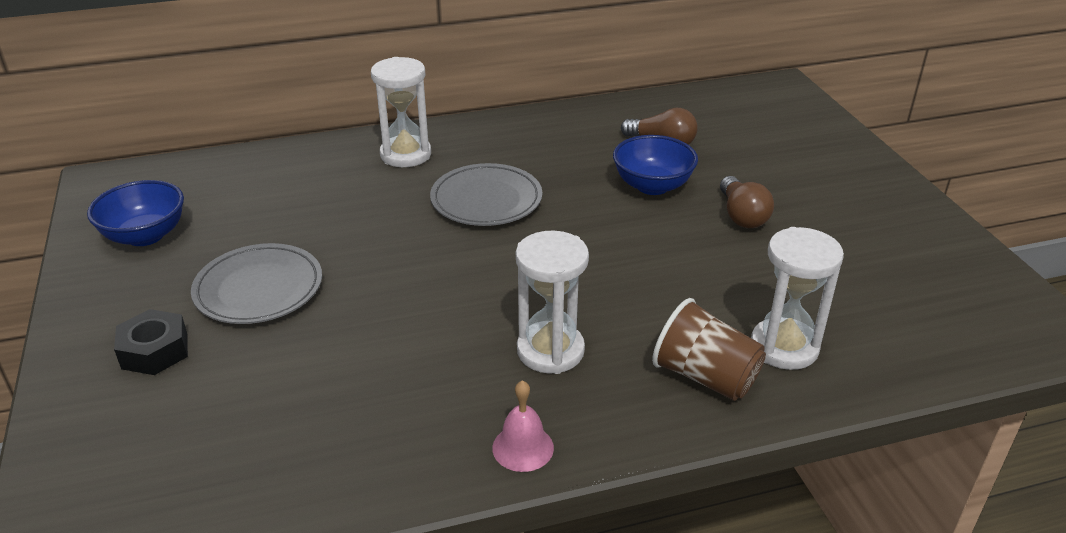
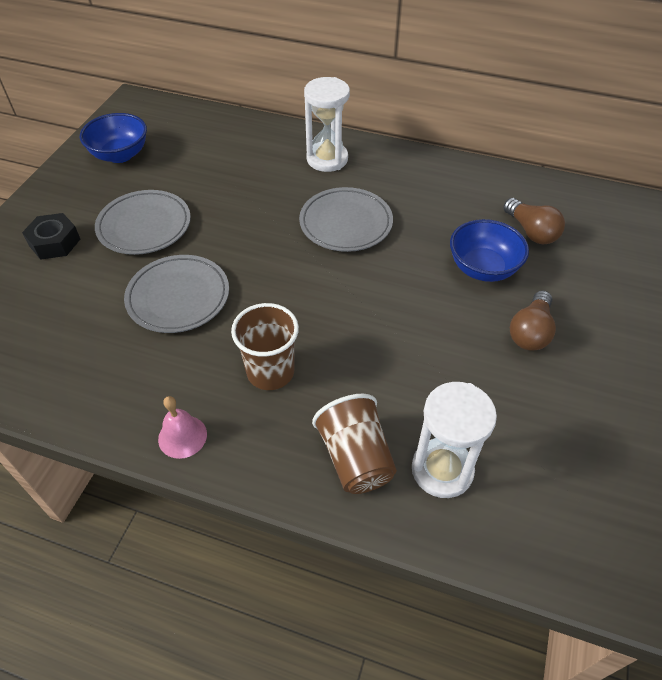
camera: 35 degrees right, 15 degrees up
(377, 334) = (178, 297): none -> grey plate
(550, 351) = (270, 372): white hourglass -> brown cup

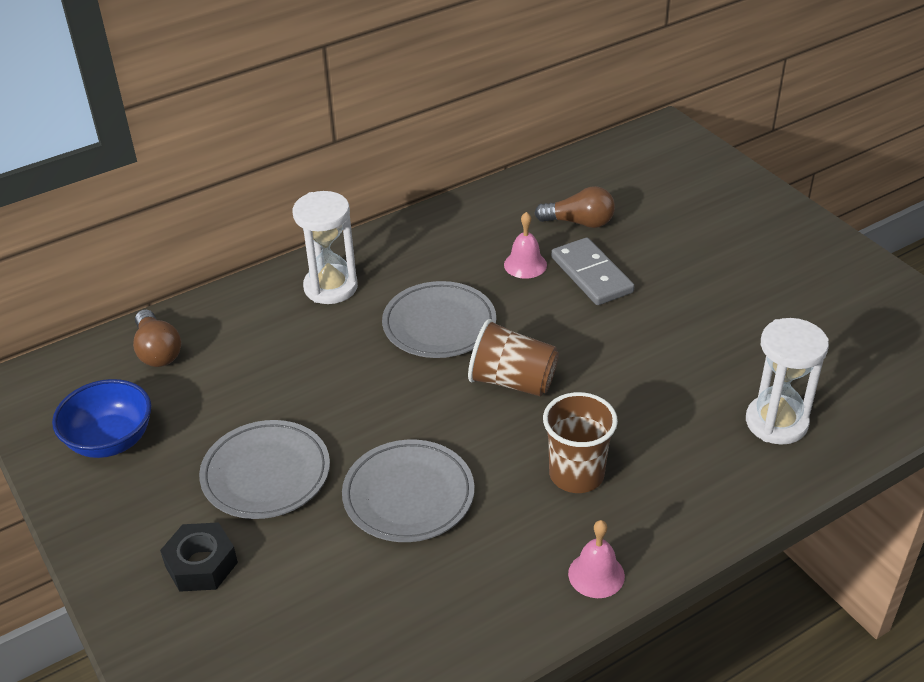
camera: 50 degrees left, 10 degrees down
(355, 458) = (721, 468): brown cup -> brown cup (512, 381)
(452, 229) = (525, 264): none -> pink bell
(483, 268) = (591, 275): blue bowl -> grey domino
(530, 332) = (687, 291): brown light bulb -> brown light bulb (157, 351)

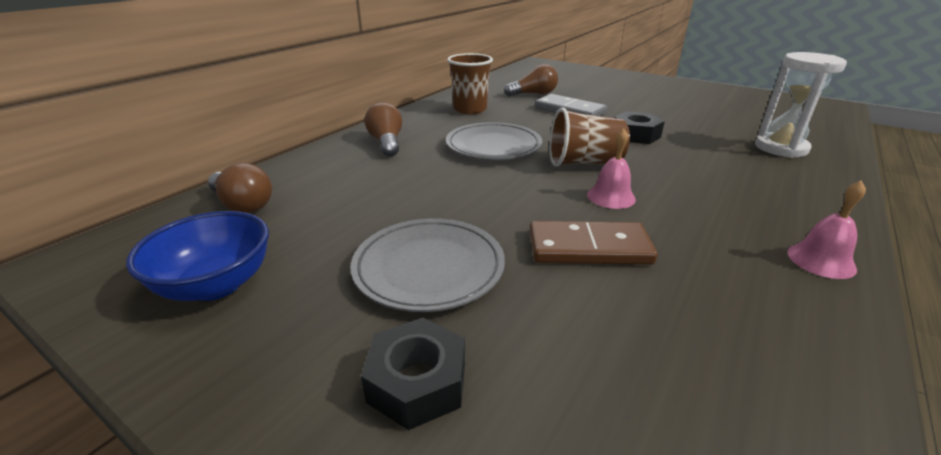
camera: 25 degrees left, 10 degrees down
(330, 287) = (386, 143): white hourglass -> brown light bulb
(408, 495) = (589, 248): grey plate -> brown domino
(525, 264) = (521, 113): pink bell -> pink bell (611, 197)
(576, 474) = (703, 201): brown cup -> brown cup (470, 109)
(623, 349) = (636, 135): none -> black nut

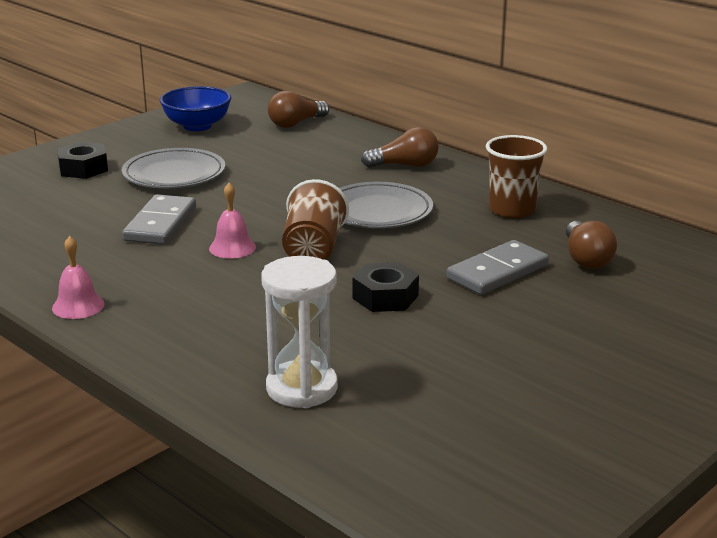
camera: 100 degrees right, 5 degrees down
(589, 248) = (160, 224): brown domino -> grey domino

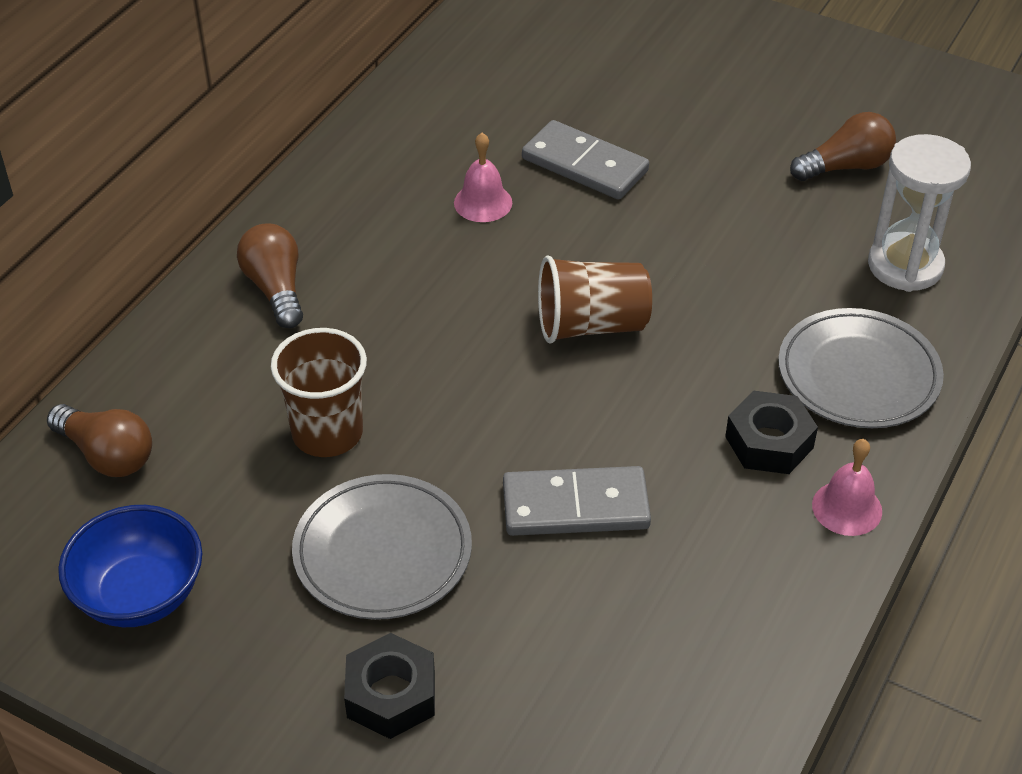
camera: 105 degrees left, 20 degrees up
(232, 247) = (619, 404): pink bell -> pink bell (483, 202)
(377, 211) = (451, 288): grey plate -> grey plate (858, 374)
(385, 297) = (686, 241): black nut -> black nut (769, 442)
(512, 210) = (405, 171): brown cup -> brown cup (327, 433)
(586, 259) = (522, 105): brown light bulb -> brown light bulb (846, 167)

